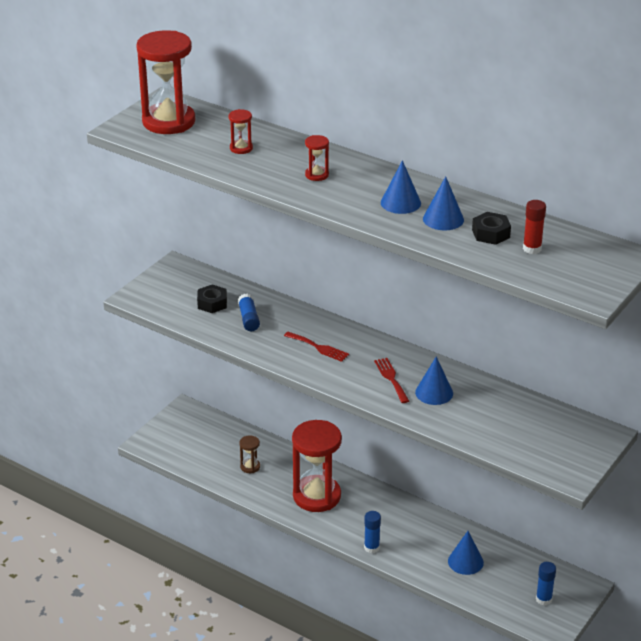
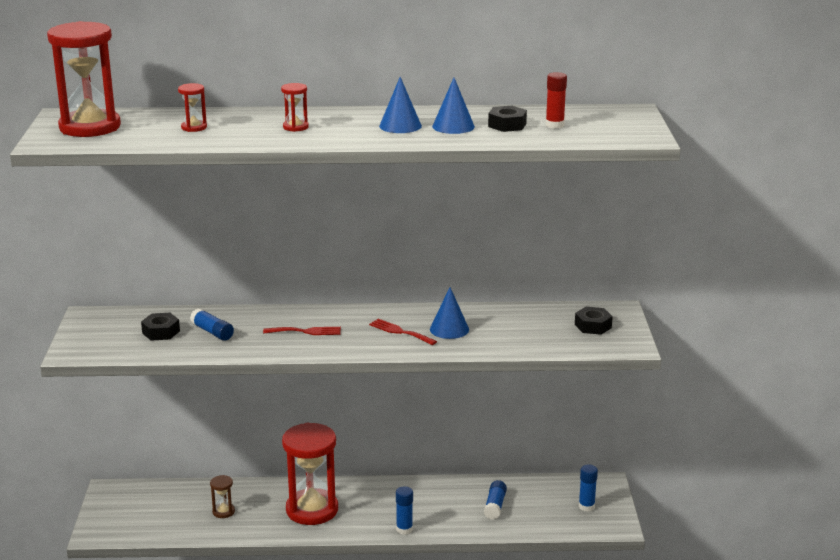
camera: 35 degrees left, 10 degrees down
(465, 561) = (495, 506): blue cone -> blue glue stick
(561, 441) = (593, 326): none -> black nut

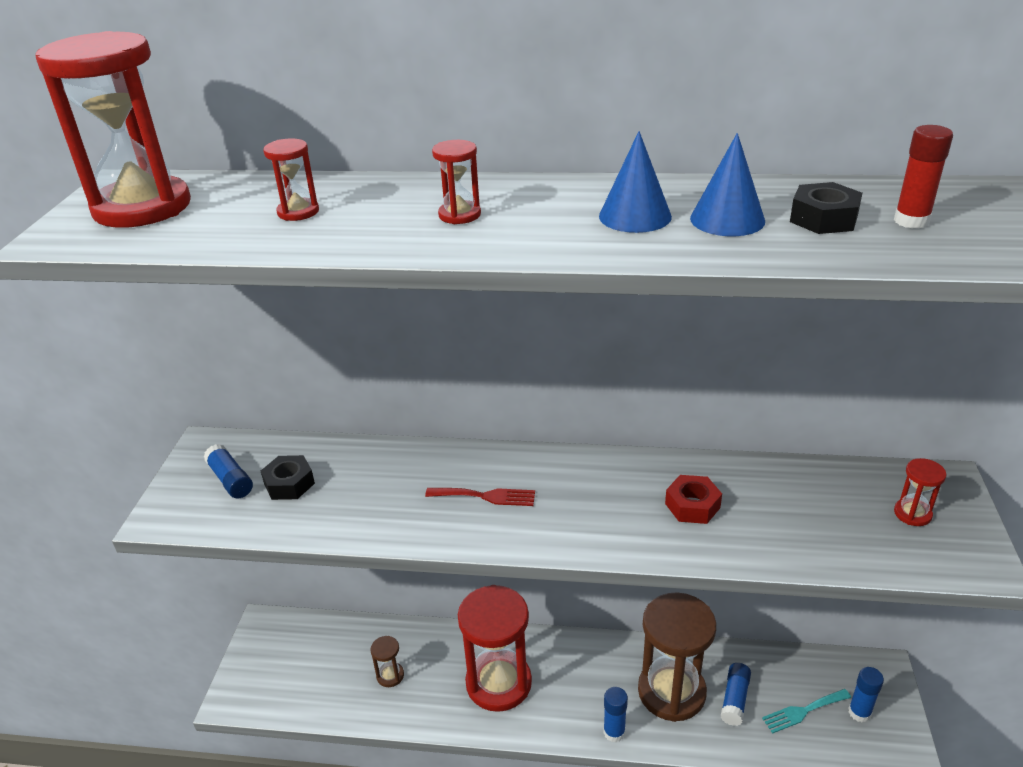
camera: 10 degrees right, 10 degrees up
(212, 332) = (357, 489): blue glue stick -> blue glue stick (230, 480)
(400, 332) = (619, 506): red fork -> none
(447, 505) = (671, 692): none -> brown hourglass
(449, 329) = (692, 505): blue cone -> red nut
(545, 509) = (803, 711): none -> turquoise fork
(593, 326) = (912, 514): black nut -> red hourglass

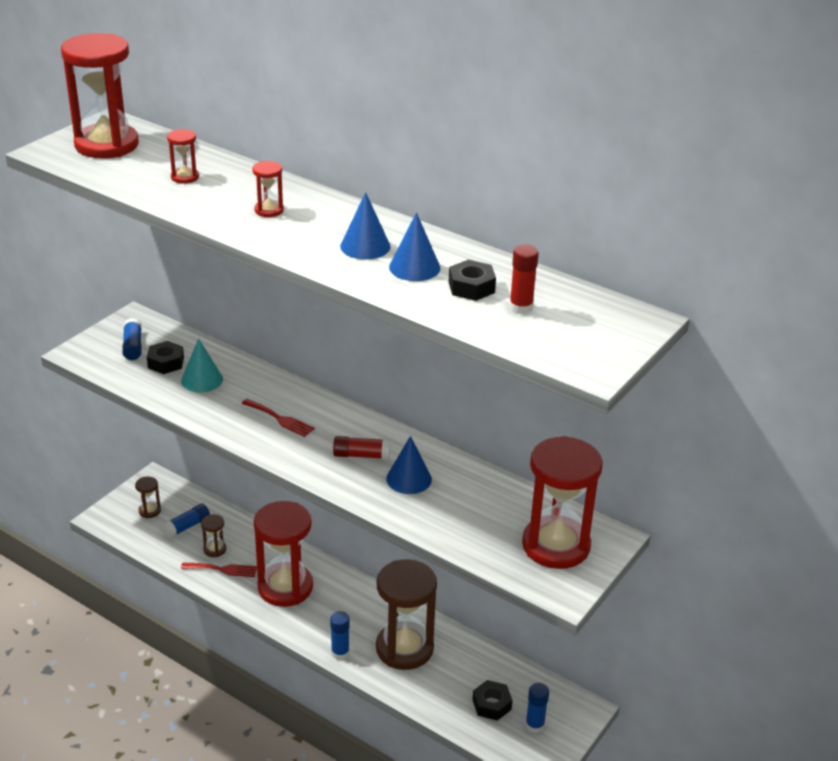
camera: 25 degrees right, 0 degrees up
(283, 664) = (149, 511): none -> brown hourglass
(351, 487) = (202, 380): none -> turquoise cone
(416, 695) = (223, 569): none -> red fork
(615, 500) = (361, 455): none -> red glue stick
(692, 505) = (409, 479): red nut -> blue cone
(735, 699) = (447, 674): blue glue stick -> blue glue stick (187, 526)
(803, 711) = (491, 704): turquoise fork -> black nut
(912, 514) = (556, 545): red hourglass -> red hourglass, size x2.36

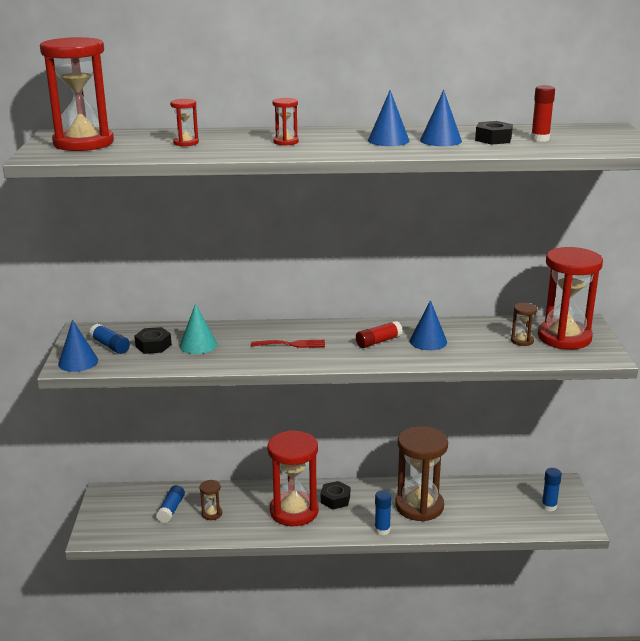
camera: 35 degrees left, 10 degrees down
(88, 353) = (78, 362): none -> blue cone
(149, 511) = (127, 514): brown hourglass -> brown hourglass (522, 341)
(223, 569) = (234, 523): red fork -> none
(491, 704) = (511, 509): black nut -> black nut (335, 499)

